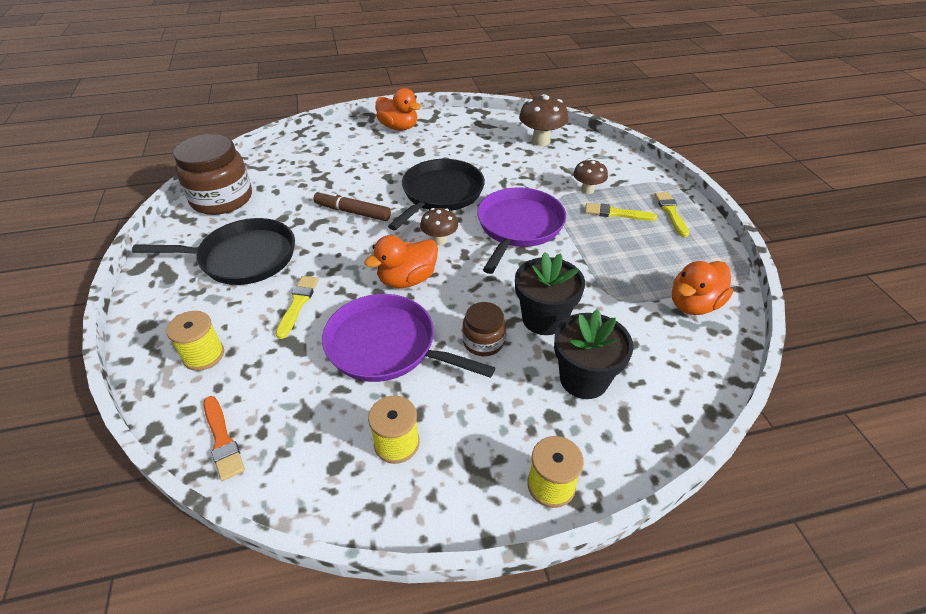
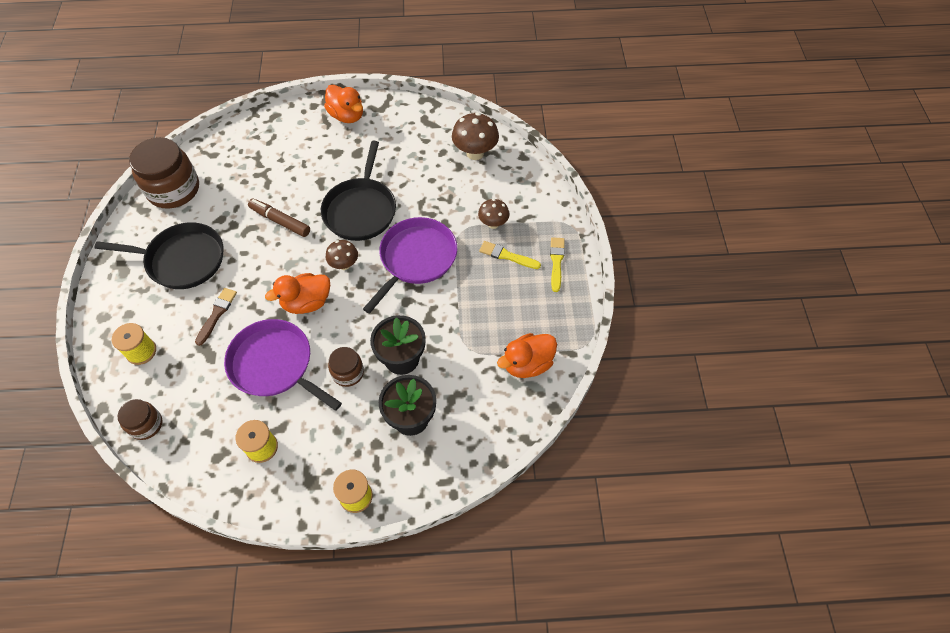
camera: 10 degrees right, 15 degrees up
(222, 440) = (146, 424): orange brush -> brown jar
(298, 304) = (217, 314): yellow brush -> brown brush
(440, 194) = (361, 210): black pan -> black pan turned 150 degrees clockwise

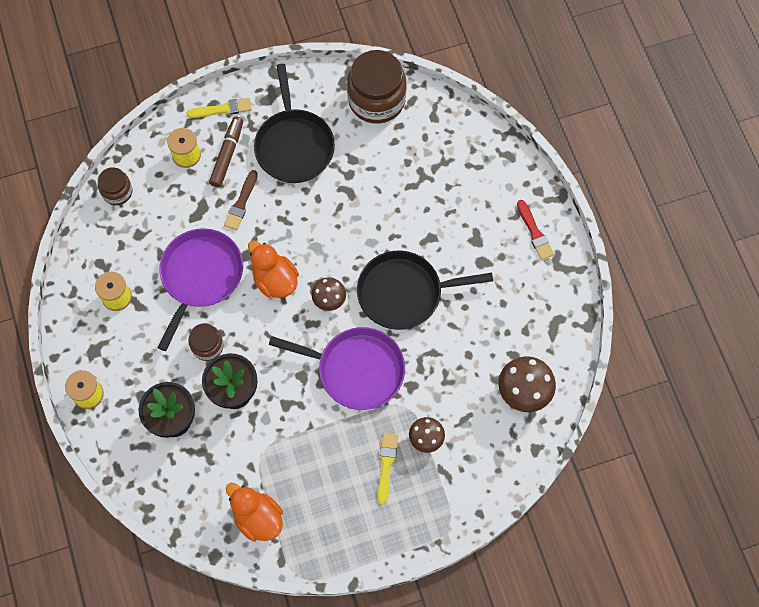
camera: 75 degrees right, 10 degrees up
(217, 314) = (241, 203): brown brush -> brown brush turned 105 degrees clockwise
(280, 221) = (366, 217): brown marker -> brown marker (227, 155)
(347, 116) = (534, 232): orange duck -> red brush
(556, 262) = (393, 521): yellow brush -> yellow brush (222, 109)

